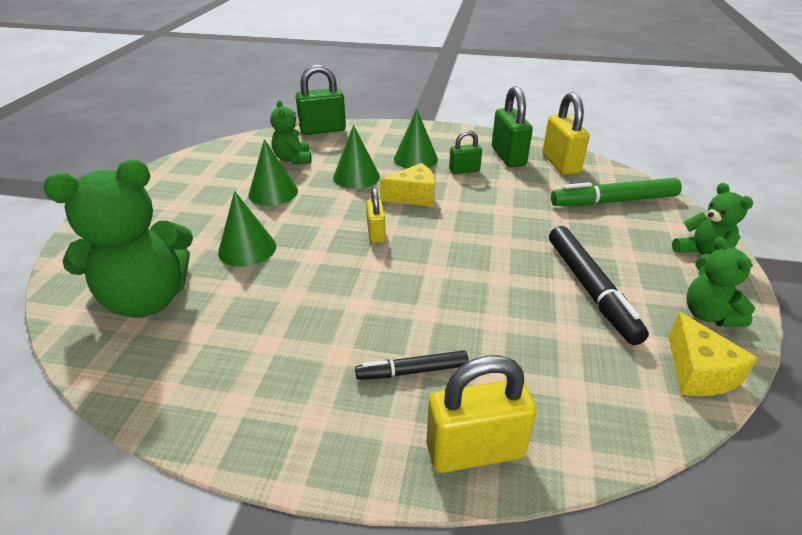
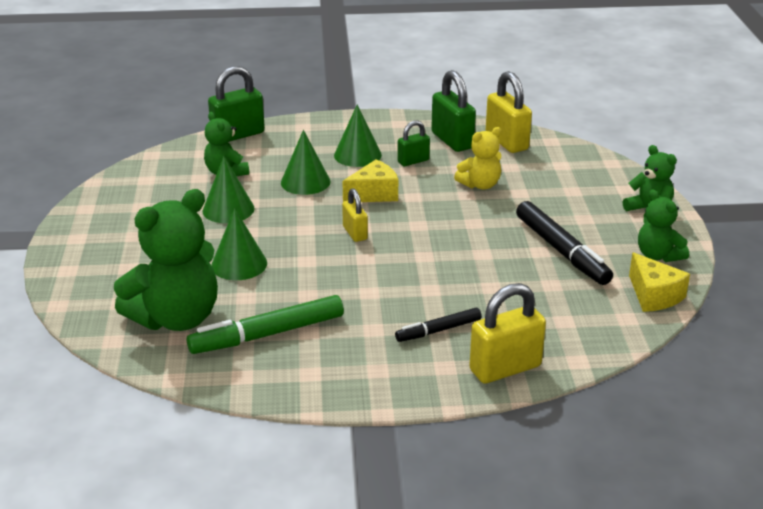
camera: 15 degrees left, 5 degrees down
(521, 202) = (480, 185): none -> yellow teddy bear
(613, 201) = (565, 173): green marker -> green marker (267, 334)

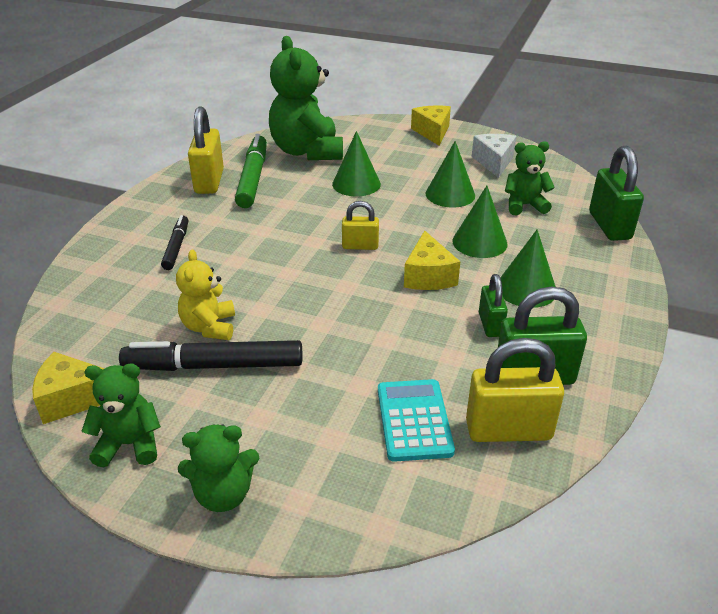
camera: 115 degrees right, 5 degrees up
(80, 247) = (432, 132): none -> yellow cheese
(143, 199) = (494, 162): none -> white cheese
(480, 185) = (400, 358): yellow teddy bear -> yellow teddy bear (209, 327)
(505, 368) = (96, 263): yellow padlock -> yellow padlock (209, 182)
(530, 169) = (414, 420): none -> turquoise calculator

